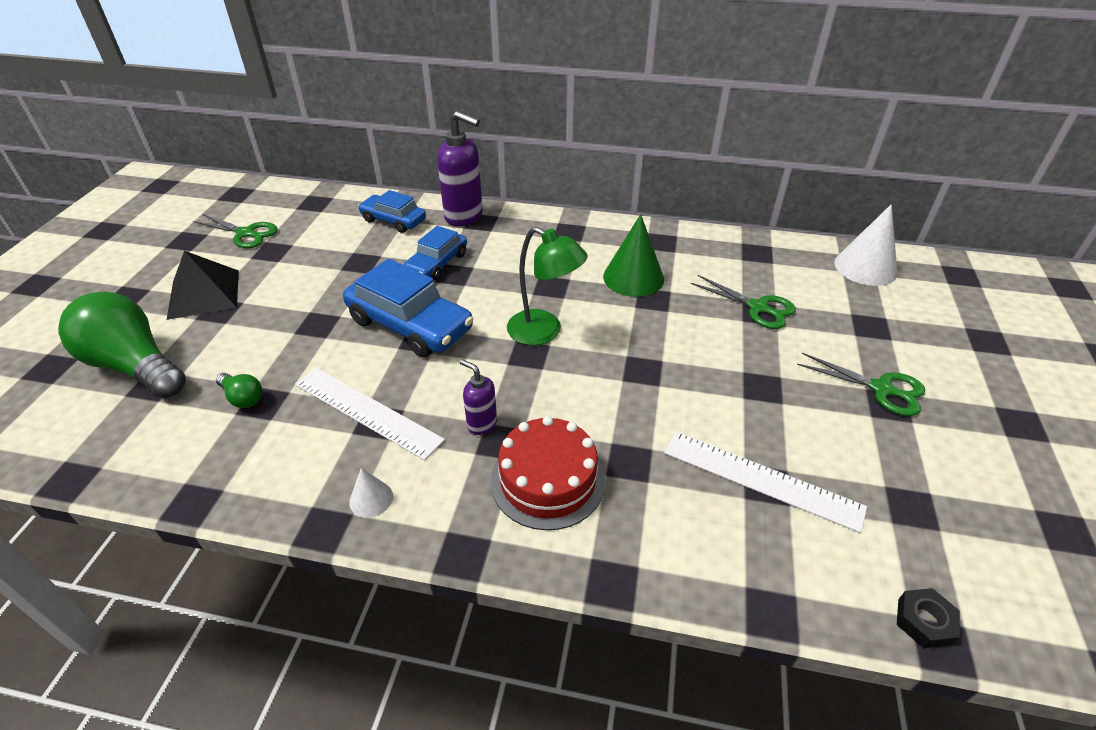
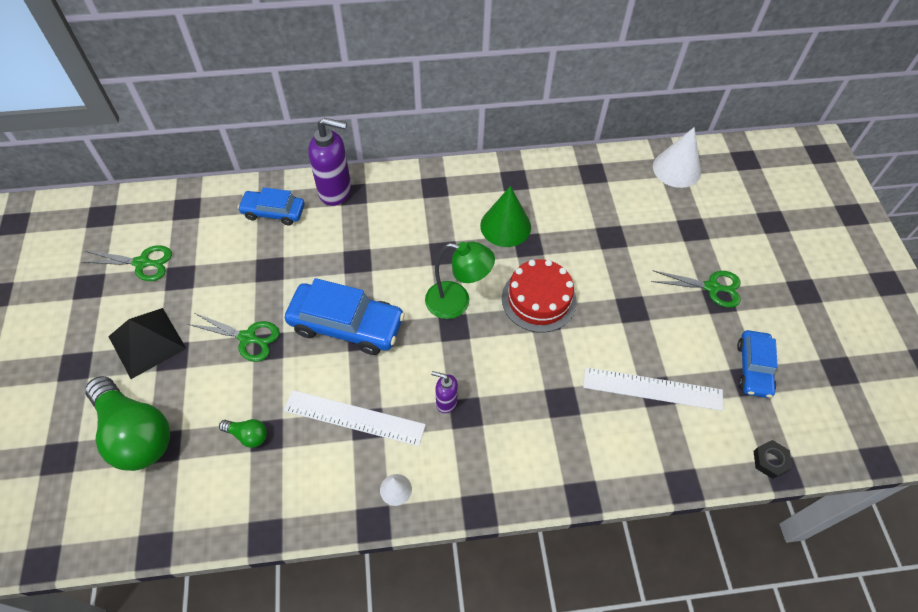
camera: 20 degrees left, 15 degrees up
(135, 366) = (135, 433): green light bulb -> green light bulb turned 150 degrees counterclockwise
(437, 263) = (337, 253): blue car -> blue car (753, 368)
(548, 480) = (512, 434): red cake -> red cake (539, 299)
(758, 308) = (609, 232): green scissors -> green scissors (248, 338)

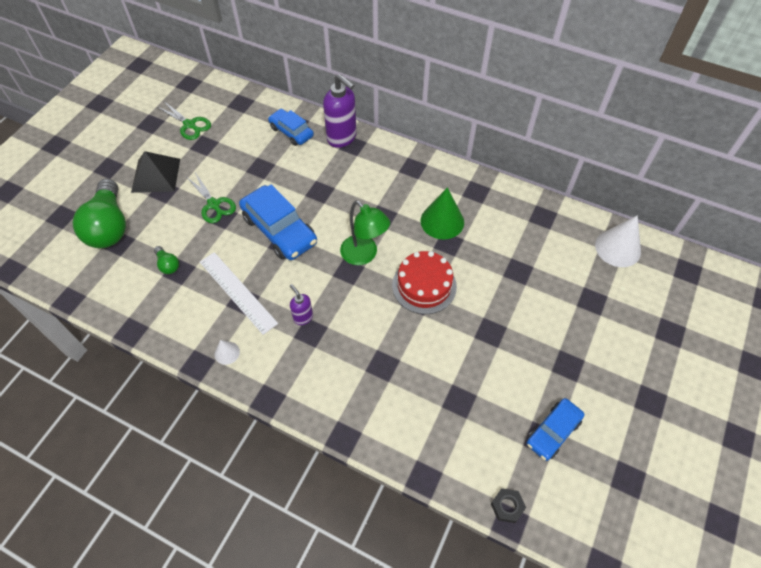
camera: 35 degrees right, 0 degrees up
(652, 388) = (457, 397): white ruler -> none
(712, 287) = (570, 353): green scissors -> none

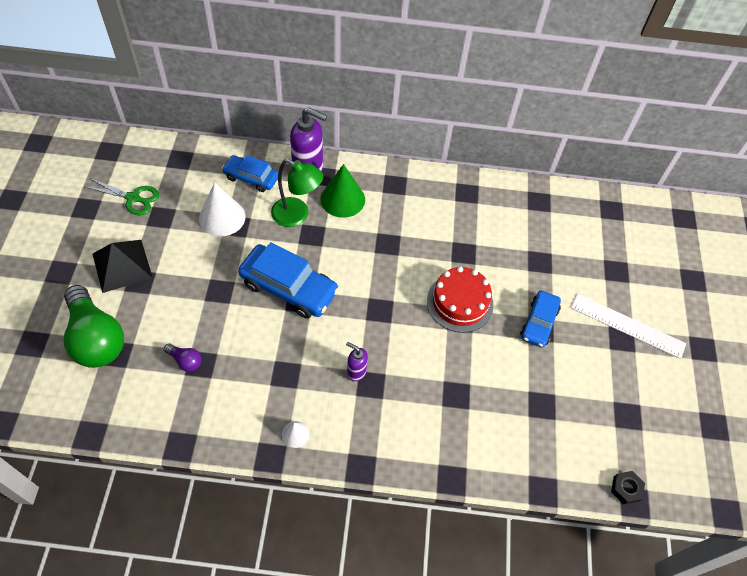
camera: 25 degrees left, 0 degrees up
(168, 265) = (185, 361): green light bulb -> purple light bulb
(214, 204) = (204, 280): green scissors -> none
(237, 292) = (276, 367): white ruler -> white ruler (627, 325)
(364, 255) = (388, 289): green lamp -> green lamp (297, 215)
(442, 221) = (448, 232): green cone -> green cone (342, 199)
(553, 432) = (635, 405): blue car -> blue car (539, 323)
(618, 248) = (617, 213): white cone -> white cone (222, 217)

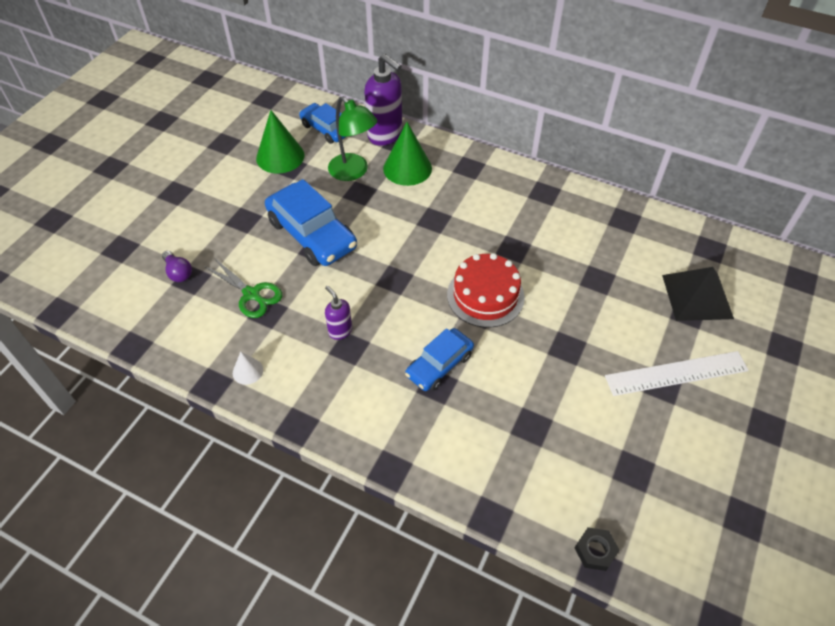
camera: 25 degrees right, 5 degrees down
(96, 338) = (110, 230): green light bulb -> none
(122, 265) = (166, 175): black pyramid -> black pyramid (697, 296)
(133, 198) = (207, 122): green scissors -> green scissors (252, 294)
(222, 217) = (280, 156): white cone -> green cone
(539, 323) = (567, 340): blue car -> blue car (439, 365)
(627, 325) = (676, 373): white ruler -> white ruler turned 60 degrees counterclockwise

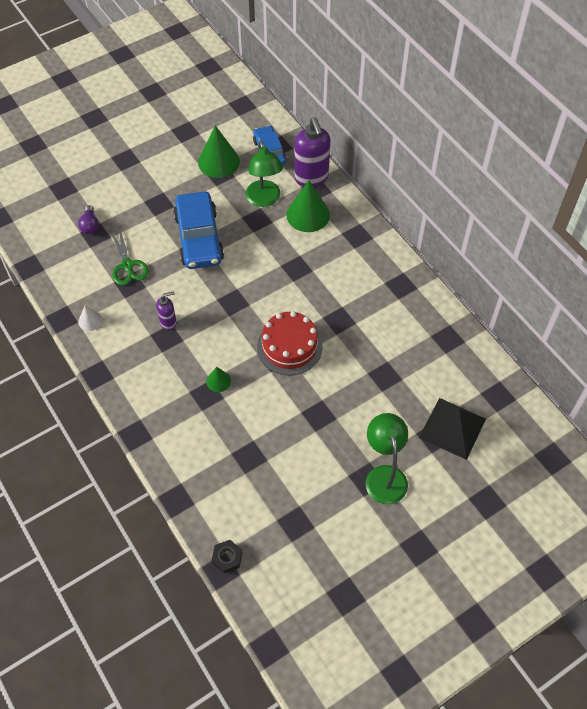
camera: 30 degrees right, 5 degrees up
(340, 331) = (168, 322): purple soap dispenser -> purple soap dispenser turned 75 degrees clockwise
(439, 365) = (218, 381): blue car -> green cone
(676, 373) = (384, 476): white ruler -> green lamp

